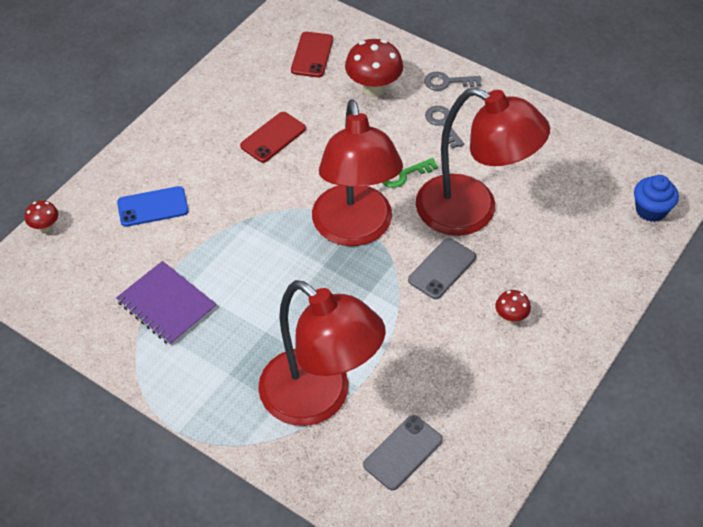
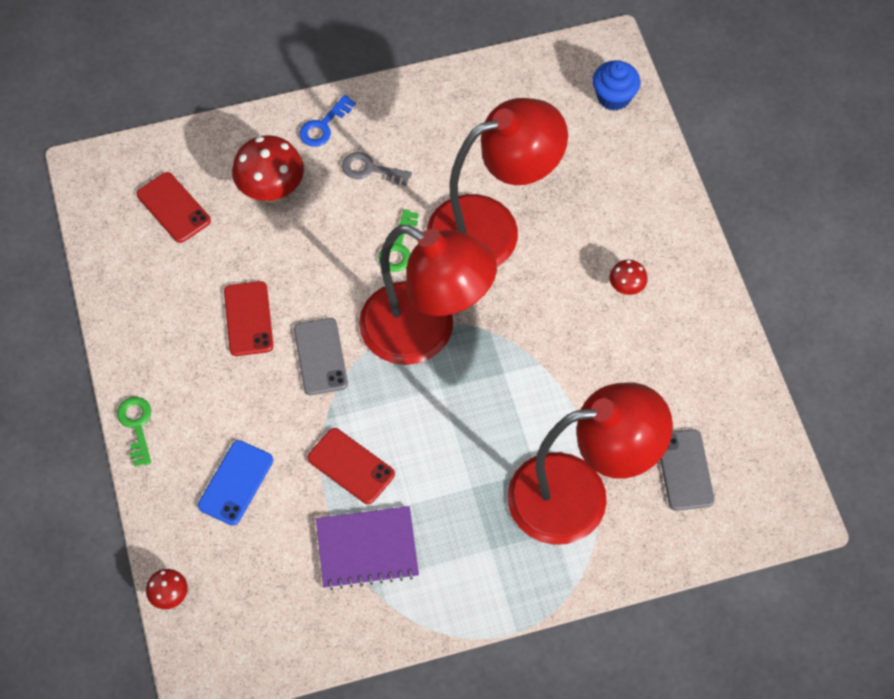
camera: 50 degrees left, 10 degrees up
(148, 135) = (136, 426): none -> green key
(219, 256) = (351, 466): none -> red phone
(442, 268) = (530, 299): grey phone -> grey phone (320, 356)
(447, 82) = (323, 126): grey key -> blue key

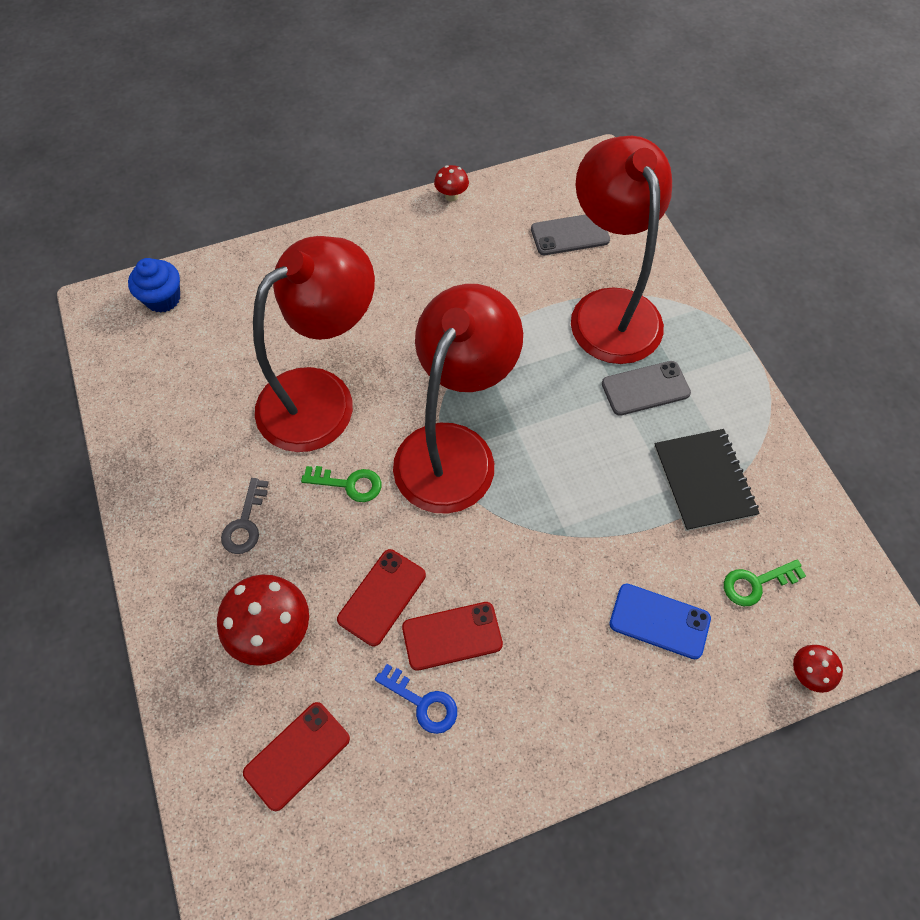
camera: 95 degrees left, 0 degrees up
(136, 426) = (610, 750): green key -> green key (756, 583)
(320, 356) = (493, 550): grey phone -> grey phone (645, 388)
(323, 126) = (179, 582): blue key -> blue key (422, 702)
(351, 466) = (617, 505): red phone -> red phone (382, 597)
(367, 549) = (704, 480): purple notebook -> black notebook
(491, 227) = (322, 397): red lamp -> red lamp turned 75 degrees clockwise
(626, 288) = (388, 281): red mushroom -> red mushroom (451, 196)

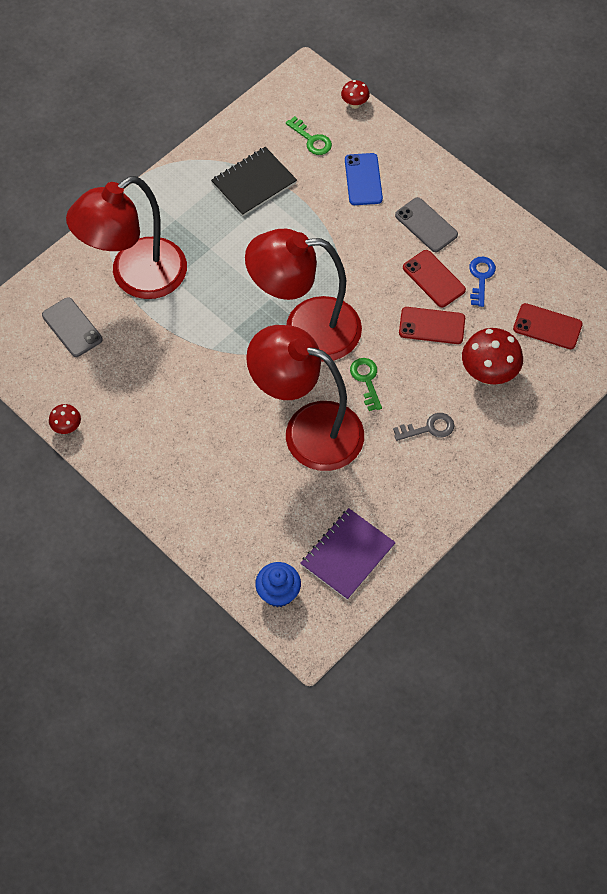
camera: 115 degrees left, 0 degrees up
(156, 373) = (347, 555): none -> purple notebook
(645, 388) = (197, 235): grey phone -> grey phone (426, 225)

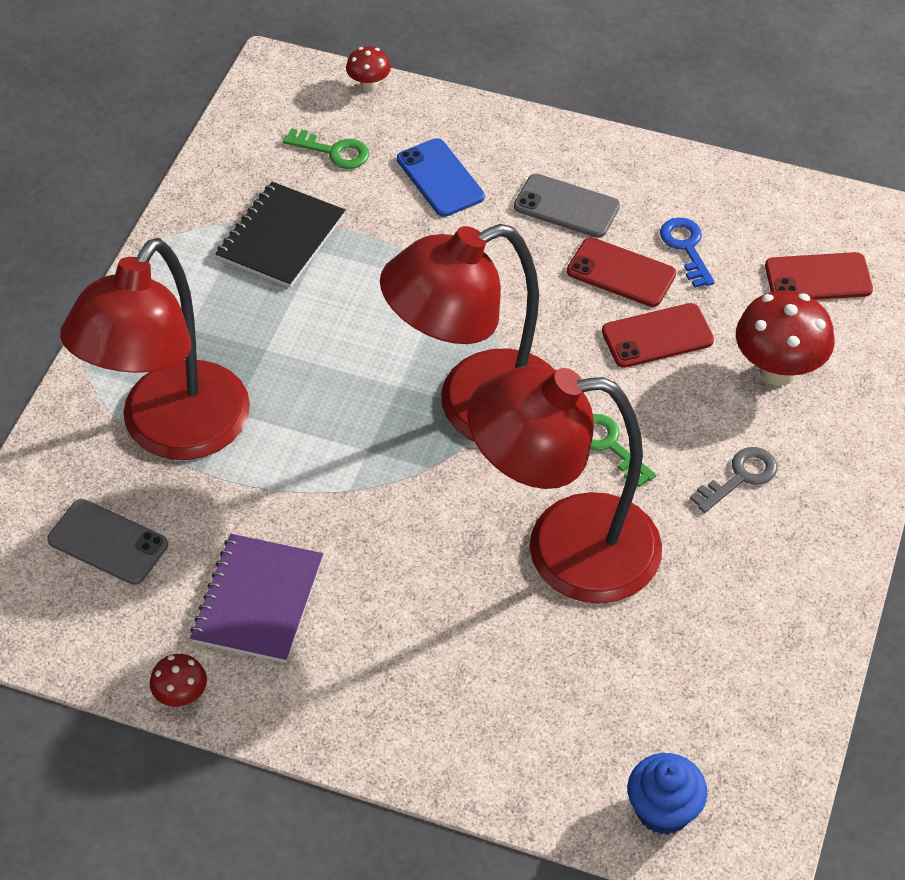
camera: 25 degrees left, 10 degrees down
(347, 555) = (733, 707): purple notebook -> purple notebook (258, 600)

